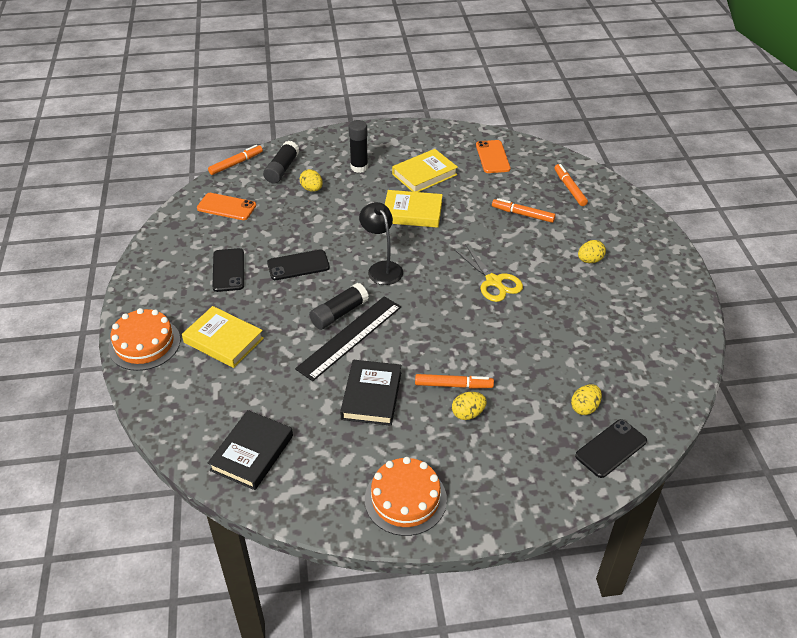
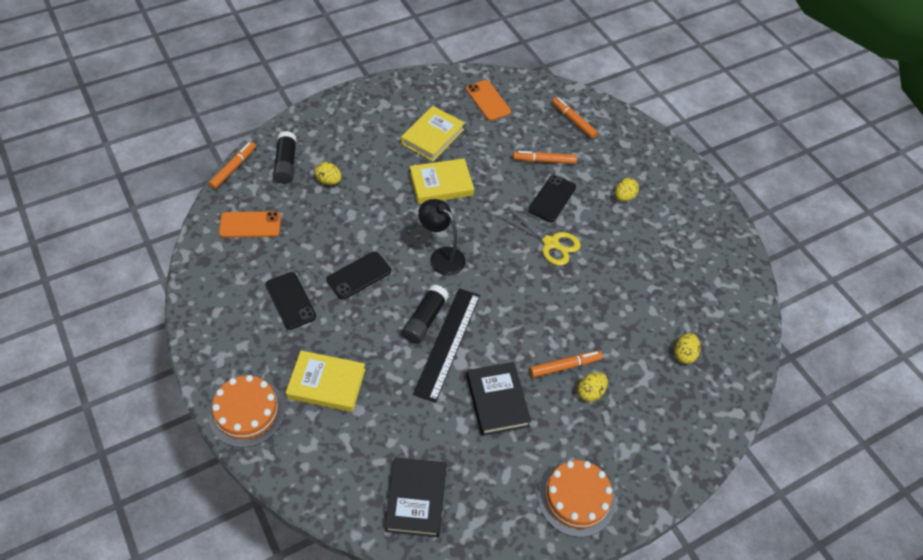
camera: 25 degrees left, 10 degrees up
(359, 167) = (364, 143): black glue stick -> none
(611, 448) = (721, 388): black phone -> black phone (552, 198)

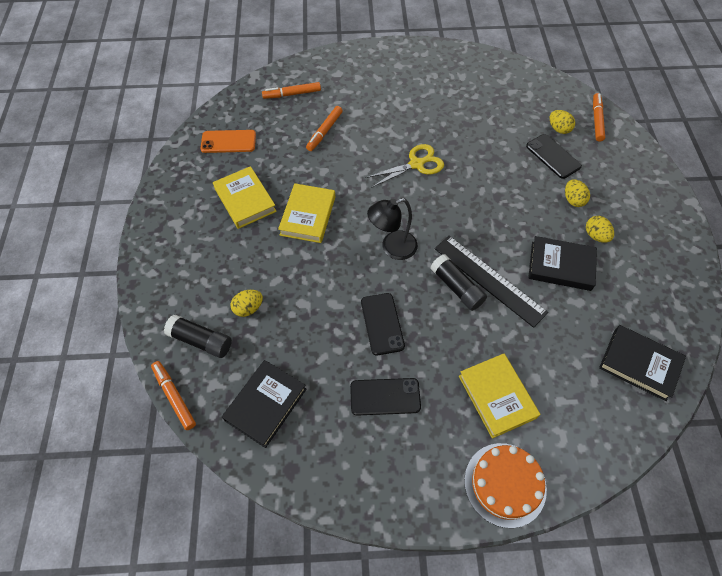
camera: 60 degrees left, 5 degrees up
(250, 225) = (265, 404): orange phone -> black book
(326, 383) = (497, 396): yellow book -> yellow book turned 60 degrees counterclockwise
(552, 198) = (369, 143): black phone -> black phone (553, 156)
(565, 366) = (543, 206): orange marker -> orange marker (596, 120)
(576, 498) = (665, 249): orange cake -> none
(624, 197) = (393, 98): yellow egg -> yellow egg (595, 236)

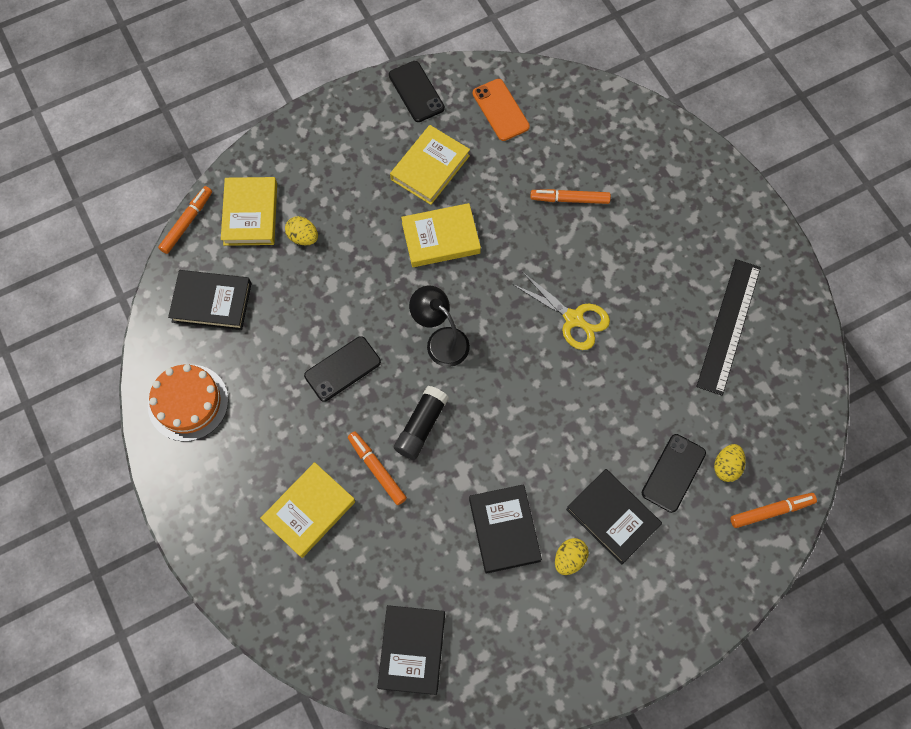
camera: 65 degrees right, 10 degrees up
(201, 341) = (250, 214): black glue stick -> yellow book
(292, 94) = (609, 137): orange marker -> orange marker (377, 469)
(385, 397) = (264, 404): black phone -> black phone (416, 92)
(489, 280) = (447, 457): black ruler -> black ruler (728, 326)
(505, 484) = (221, 548): orange cake -> orange cake (188, 402)
(573, 200) = (612, 517): yellow egg -> black book

